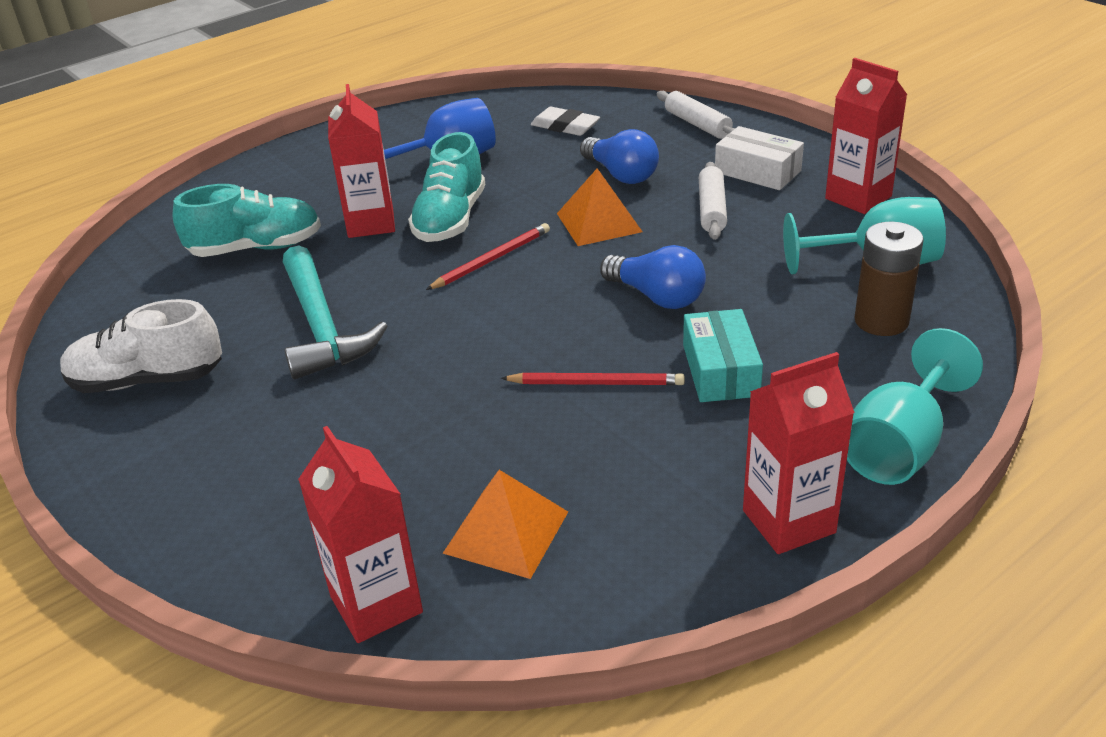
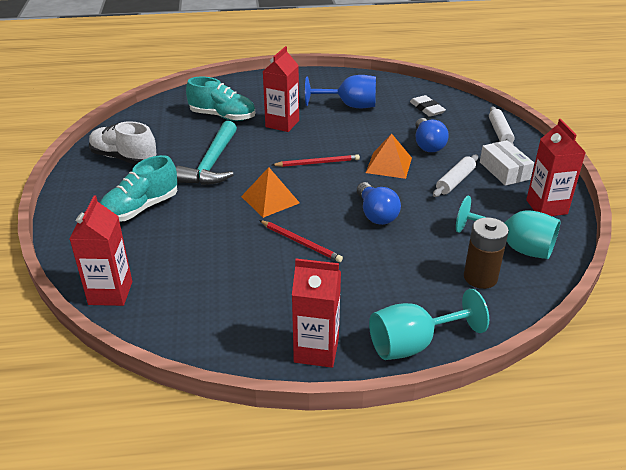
camera: 30 degrees right, 0 degrees up
(450, 219) = (319, 136): turquoise shoe -> turquoise shoe (140, 208)
(506, 532) = (190, 290): orange pyramid -> orange pyramid (270, 199)
(720, 370) = (366, 264): turquoise box -> none

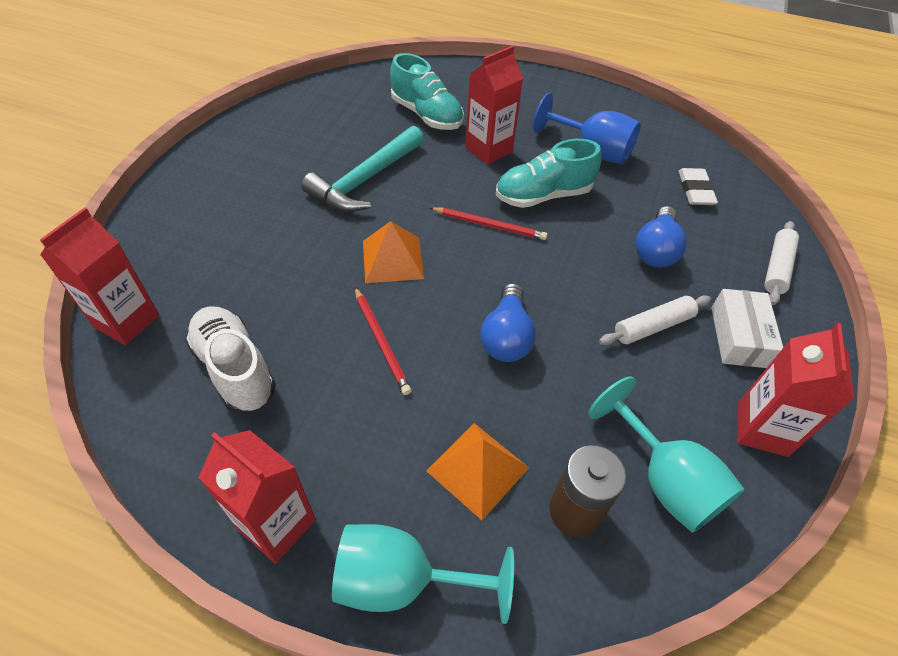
camera: 25 degrees right, 15 degrees up
(124, 158) = (279, 136): white shoe -> white shoe (235, 369)
(140, 208) = (243, 214): turquoise shoe -> turquoise shoe (543, 196)
(389, 165) = (579, 263): orange pyramid -> orange pyramid (477, 469)

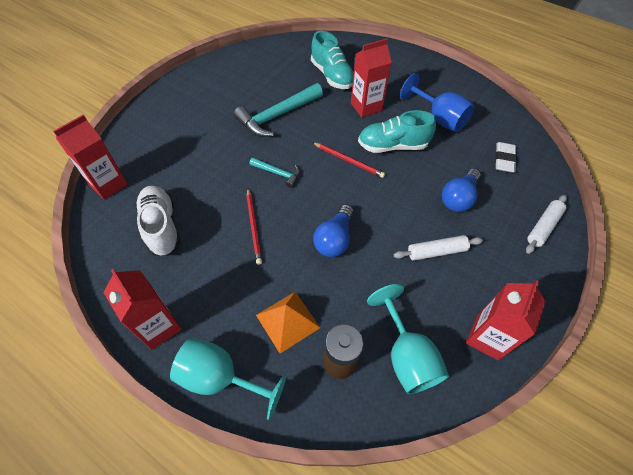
camera: 15 degrees right, 5 degrees up
(393, 259) = (278, 173): orange pyramid -> turquoise hammer
(739, 337) = (495, 271): white box -> none

